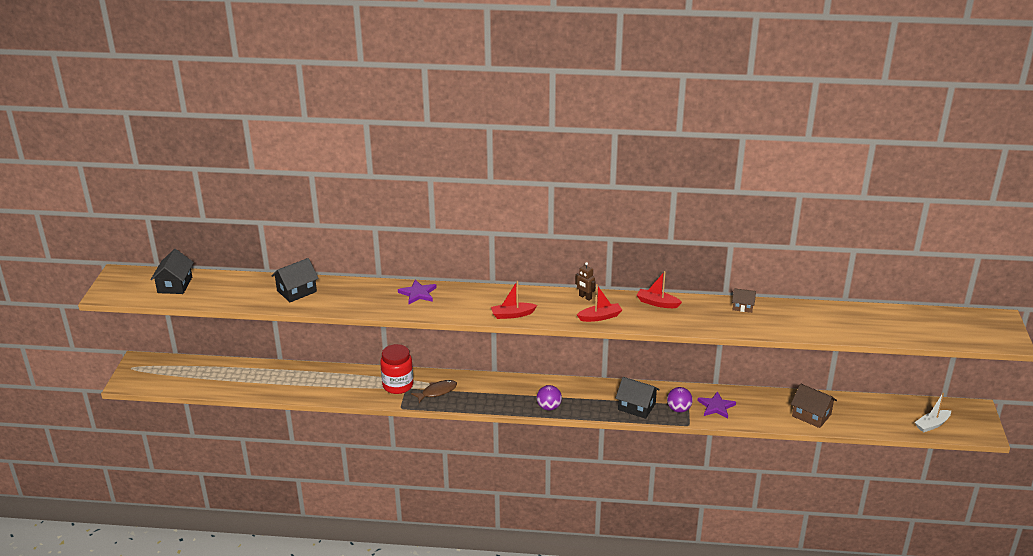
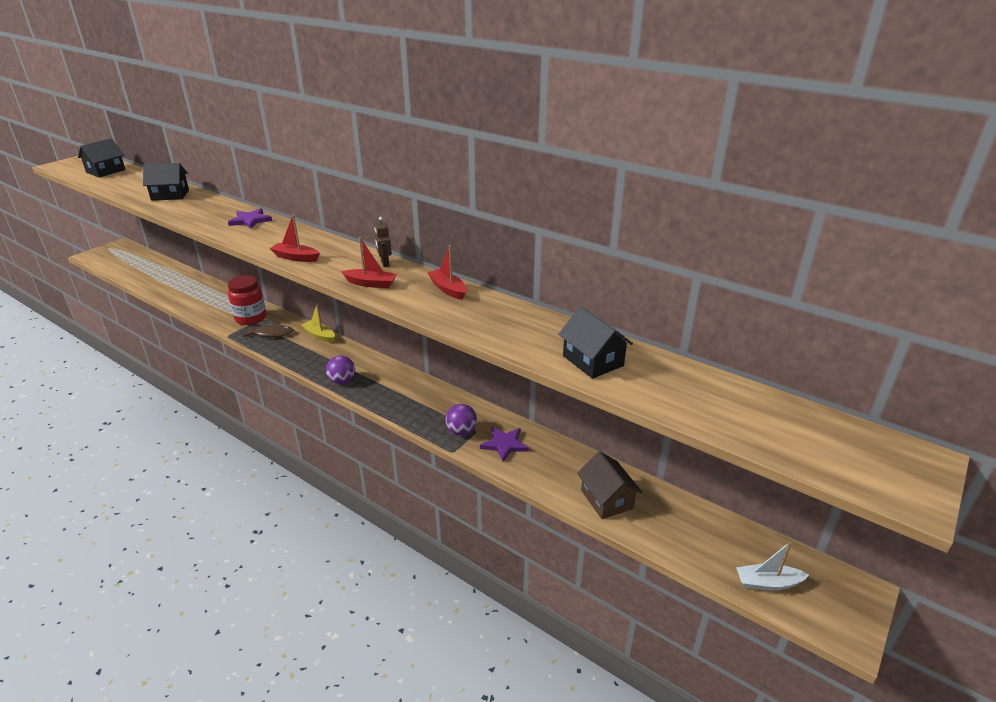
camera: 30 degrees right, 0 degrees up
(480, 378) = (319, 335): none -> yellow boat
(636, 406) = (422, 412): black house -> black house (593, 361)
(742, 306) = (539, 321): brown house -> none

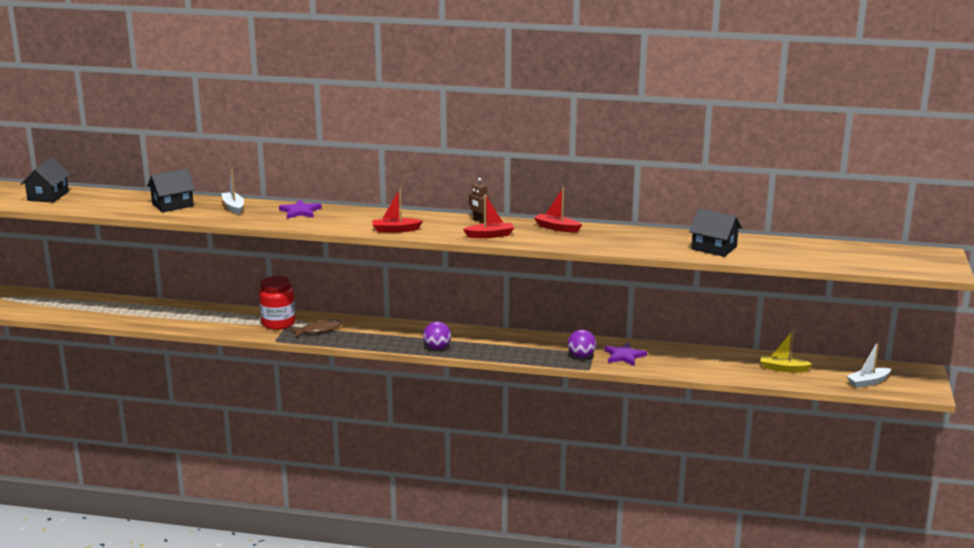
camera: 25 degrees left, 10 degrees down
(208, 206) = (233, 207): none -> white boat
(319, 335) = (369, 322): yellow boat -> yellow boat (783, 368)
(607, 499) = (730, 368): brown house -> none

